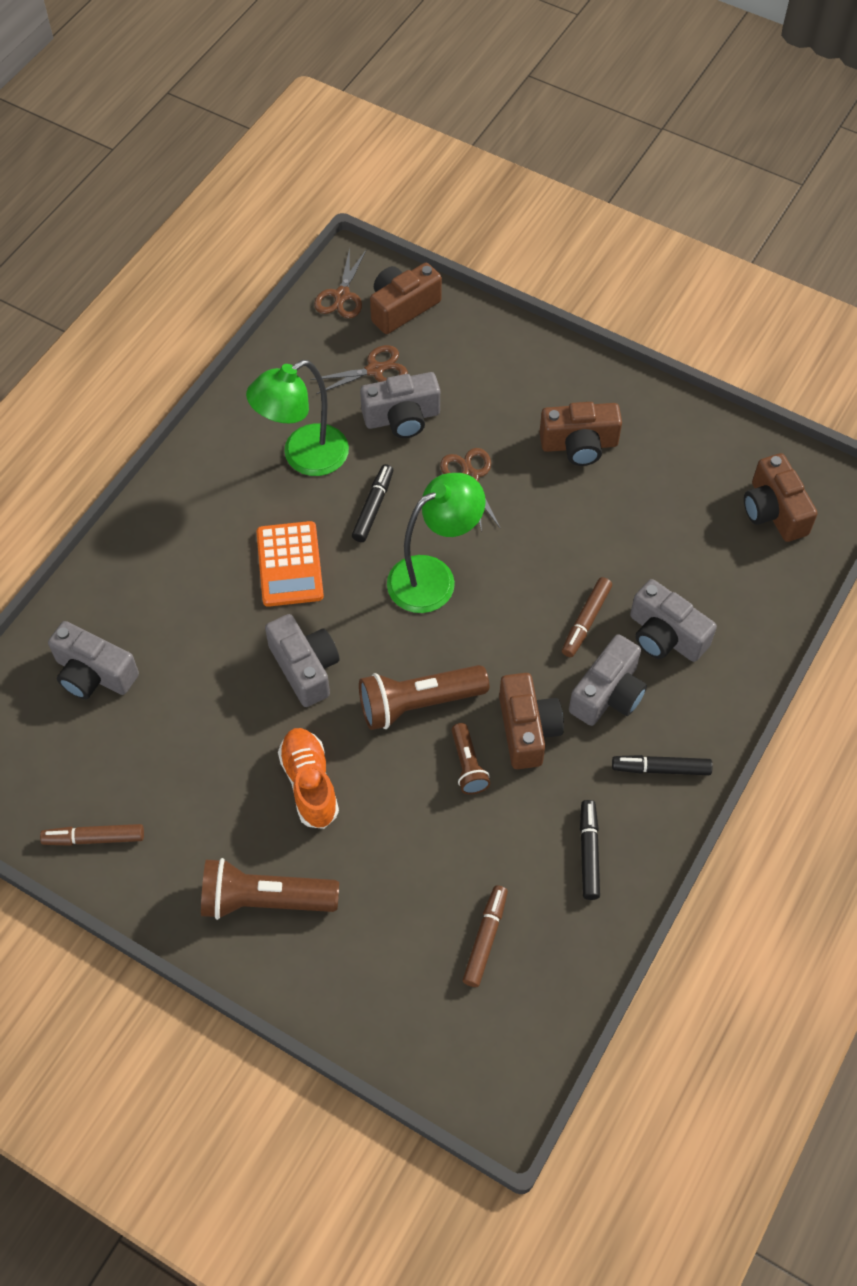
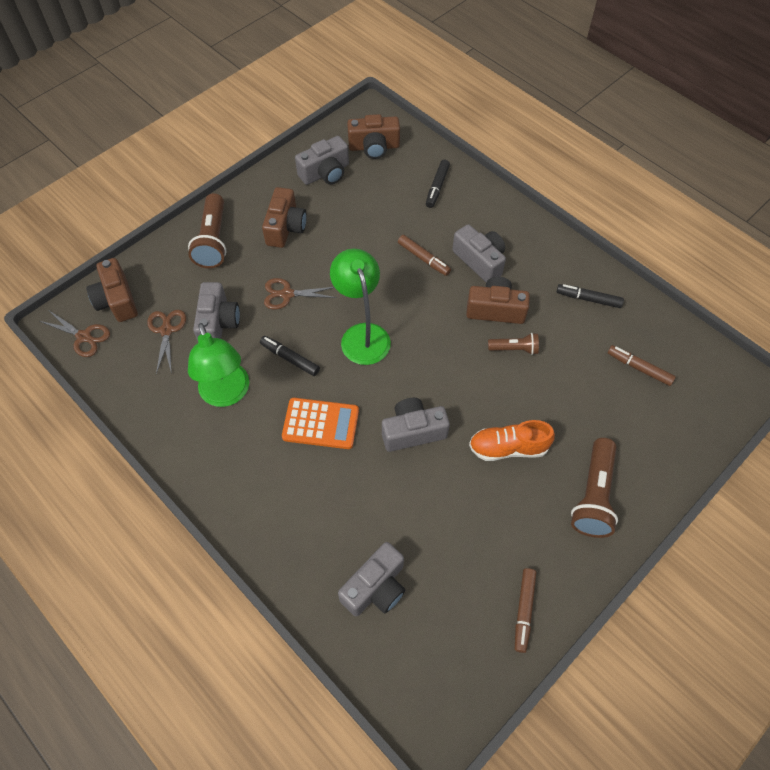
camera: 75 degrees left, 0 degrees up
(418, 703) = (460, 367): brown flashlight -> brown flashlight (213, 240)
(661, 769) = (538, 248): black marker -> black marker (437, 187)
(665, 635) = (446, 222): grey camera -> grey camera (325, 173)

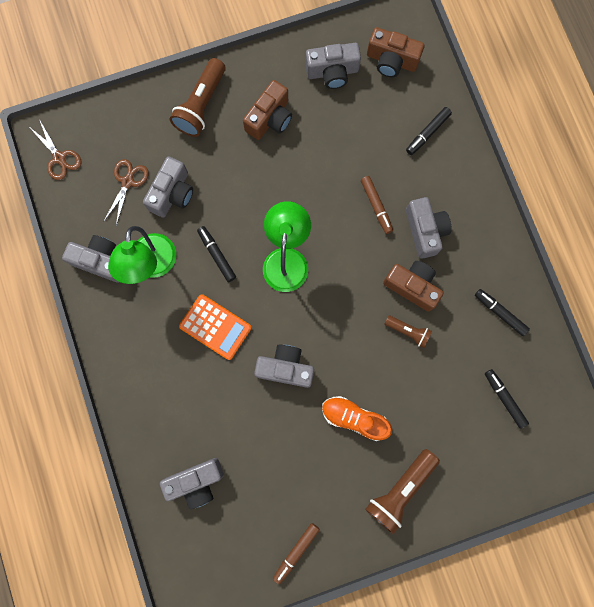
camera: 25 degrees right, 20 degrees up
(117, 300) = (98, 133): brown camera -> none
(168, 412) = (100, 261): none -> grey camera
(287, 294) = (241, 190): brown scissors -> none
(639, 368) = (504, 398): brown marker -> black marker

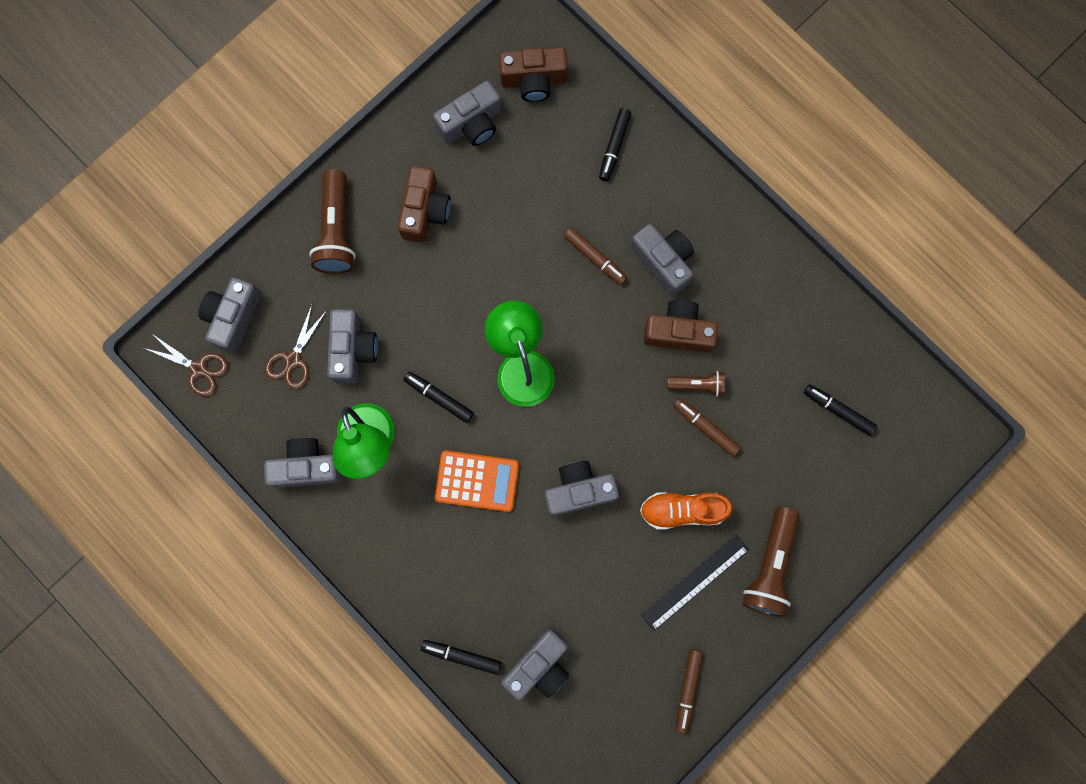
camera: 25 degrees left, 0 degrees up
(101, 133) = (233, 317): none -> grey camera
(127, 182) = (293, 360): brown scissors -> brown scissors turned 150 degrees counterclockwise
(338, 475) = (695, 582): none -> black ruler
(399, 365) = (705, 428): none -> brown marker
(500, 313) = (789, 316): black marker -> black marker (461, 656)

